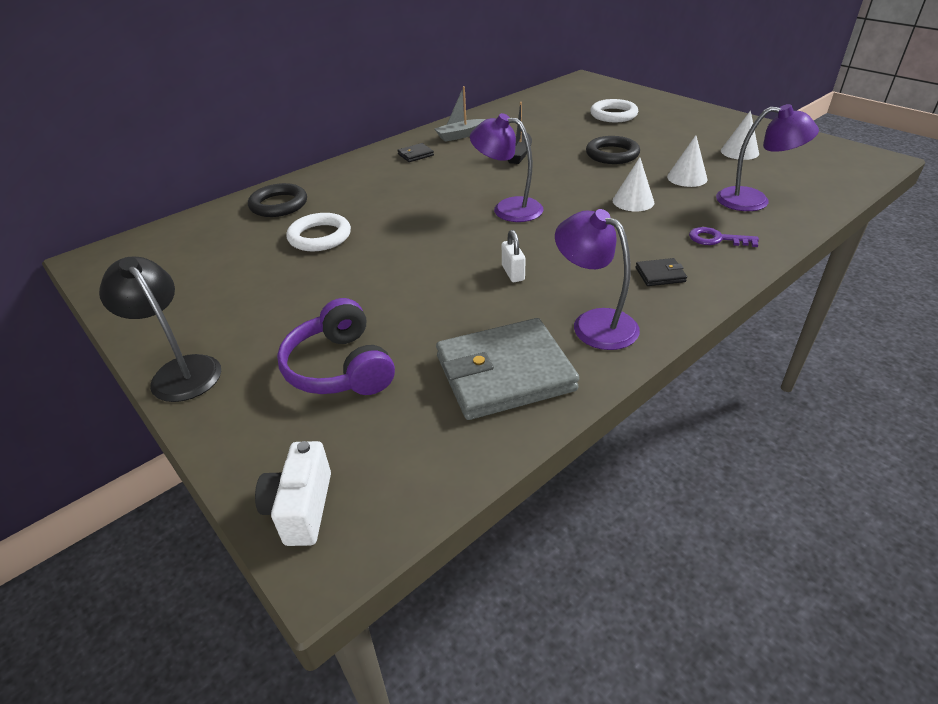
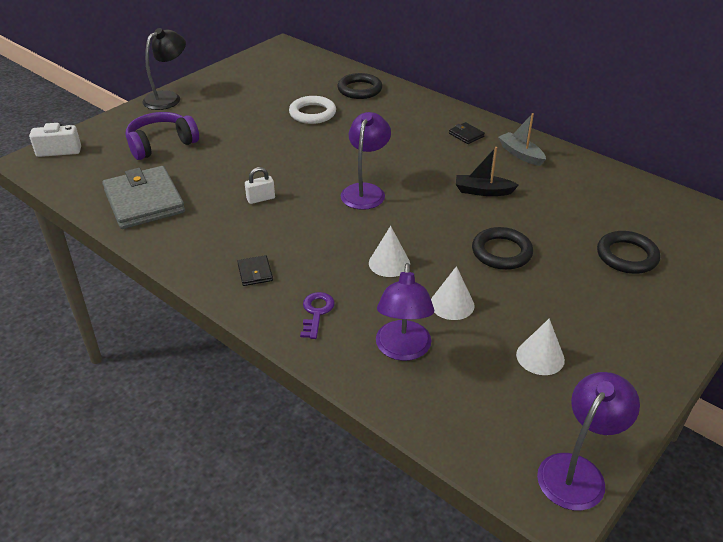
camera: 80 degrees right, 0 degrees up
(594, 323) = (192, 237): purple lamp -> purple lamp (577, 471)
(613, 115) = (627, 256): white ring -> black ring

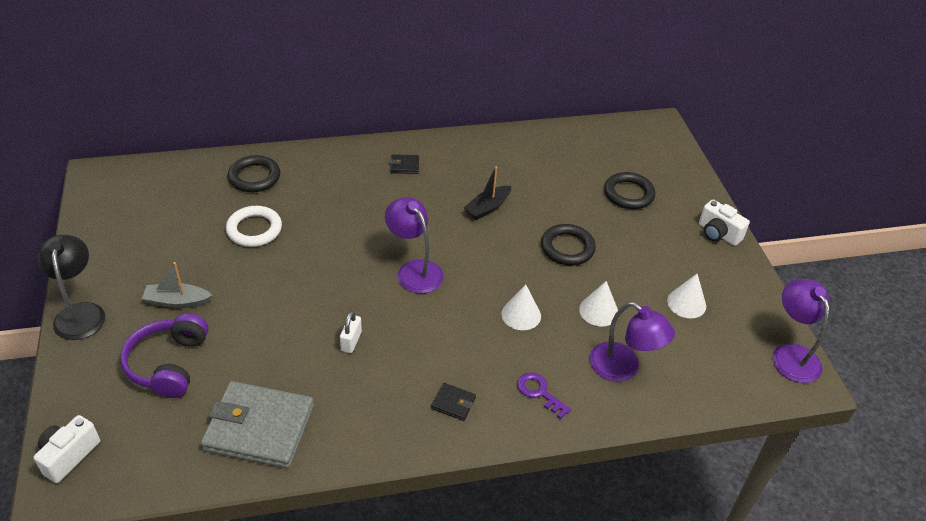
camera: 55 degrees left, 5 degrees up
(520, 154) = (464, 157): grey boat -> grey boat (177, 301)
(670, 338) = (718, 234): none -> white camera

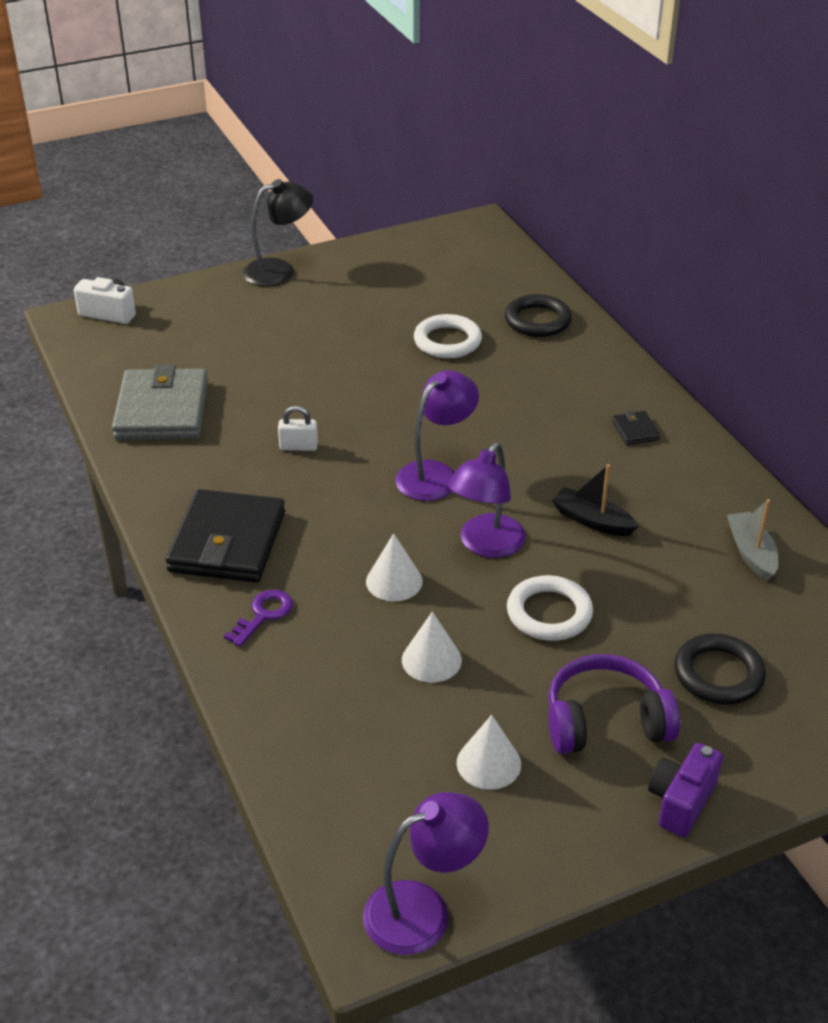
camera: 80 degrees right, 5 degrees down
(168, 364) = (229, 336): purple headphones -> purple headphones (605, 721)
(177, 301) = (315, 320): grey boat -> grey boat (751, 553)
(453, 403) = (227, 542): black wallet -> black wallet, size x2.39
(567, 248) = (549, 613): black ring -> white ring
(623, 368) = (329, 695): purple lamp -> purple lamp (486, 545)
(718, 234) = (681, 802): white camera -> purple camera

